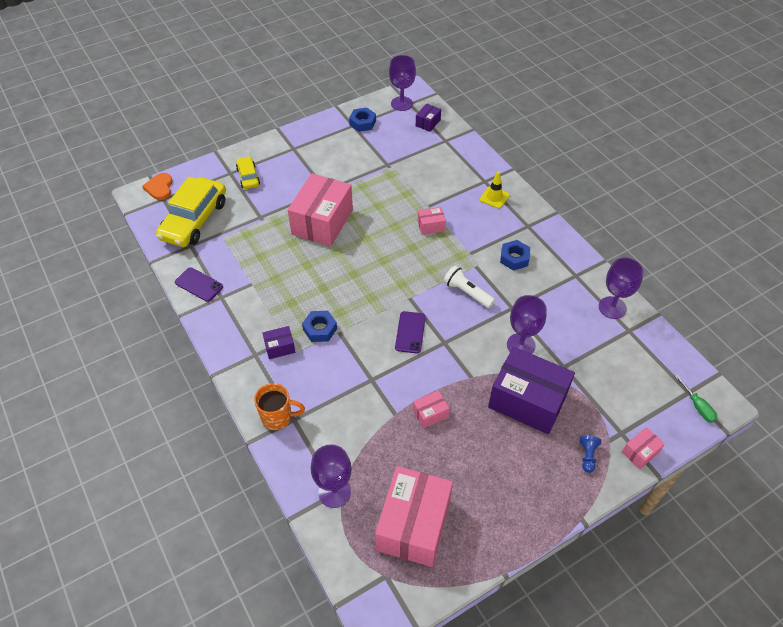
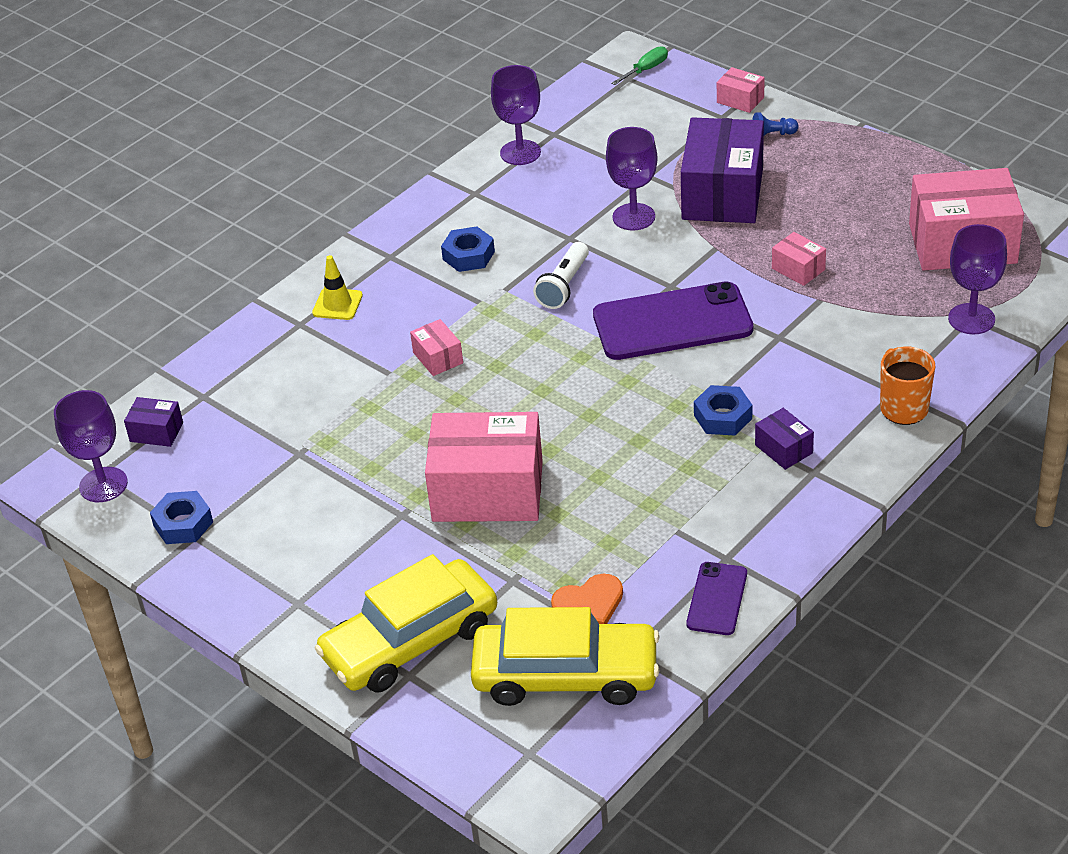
camera: 105 degrees left, 10 degrees down
(159, 188) = (500, 774): orange heart -> orange heart (589, 603)
(248, 177) = (410, 641): yellow car -> yellow car, size x1.98
(410, 332) = (672, 322): purple phone -> purple phone, size x1.94

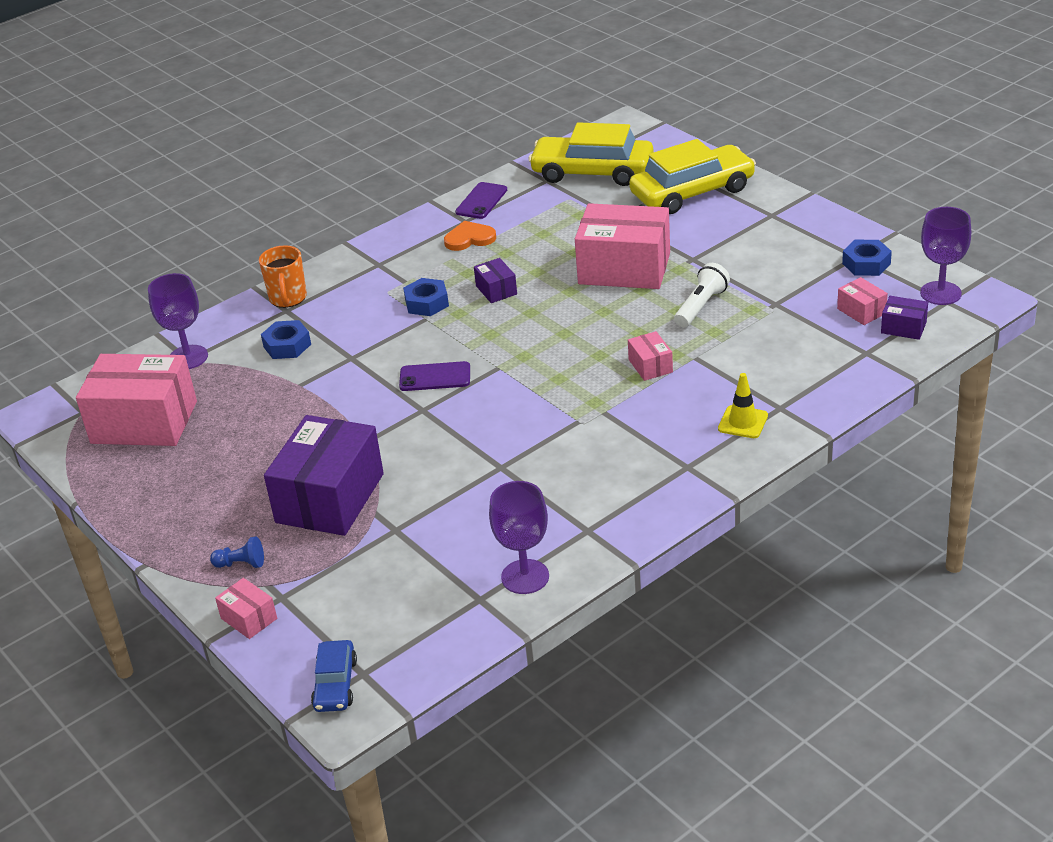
camera: 170 degrees left, 5 degrees down
(468, 255) = (606, 458): blue nut -> blue nut (287, 345)
(563, 286) = (521, 419): white flashlight -> white flashlight (701, 306)
(589, 603) = (567, 203): orange heart -> orange heart (469, 238)
(633, 217) = (429, 482): purple goblet -> none
(646, 69) = (335, 684): green screwdriver -> blue car
(672, 322) = (435, 377): purple phone -> purple phone, size x0.52
(784, 449) = (392, 279): purple box -> purple box (496, 290)
(798, 269) = (301, 413): pink box -> pink box (861, 311)

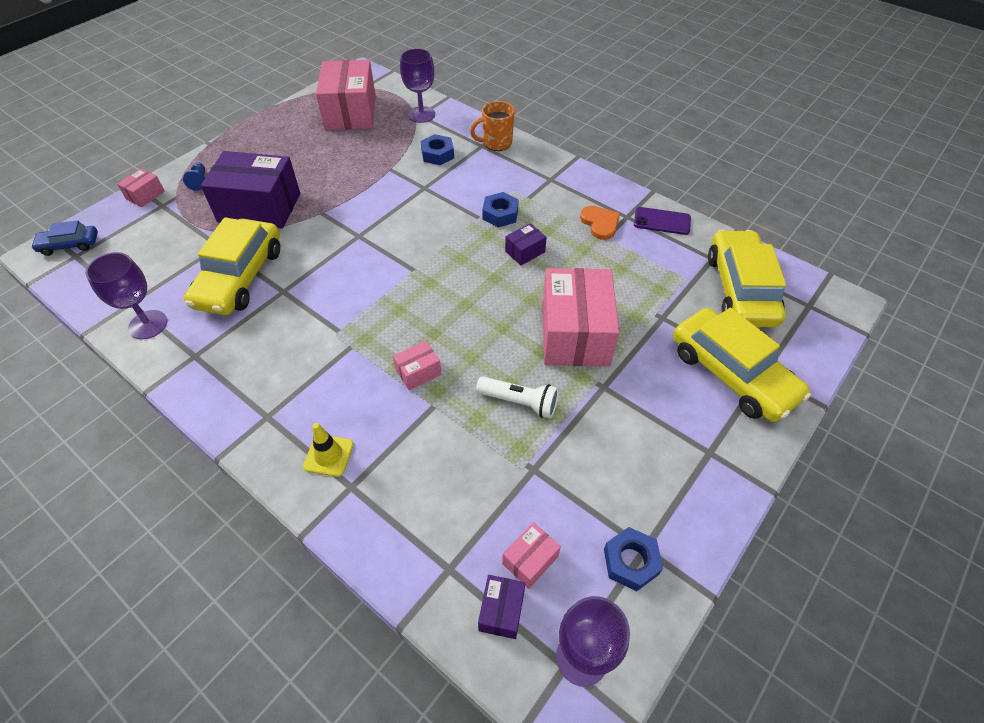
camera: 75 degrees right, 15 degrees up
(435, 377) = (400, 235): purple phone -> none
(464, 505) = (239, 277): none -> yellow car

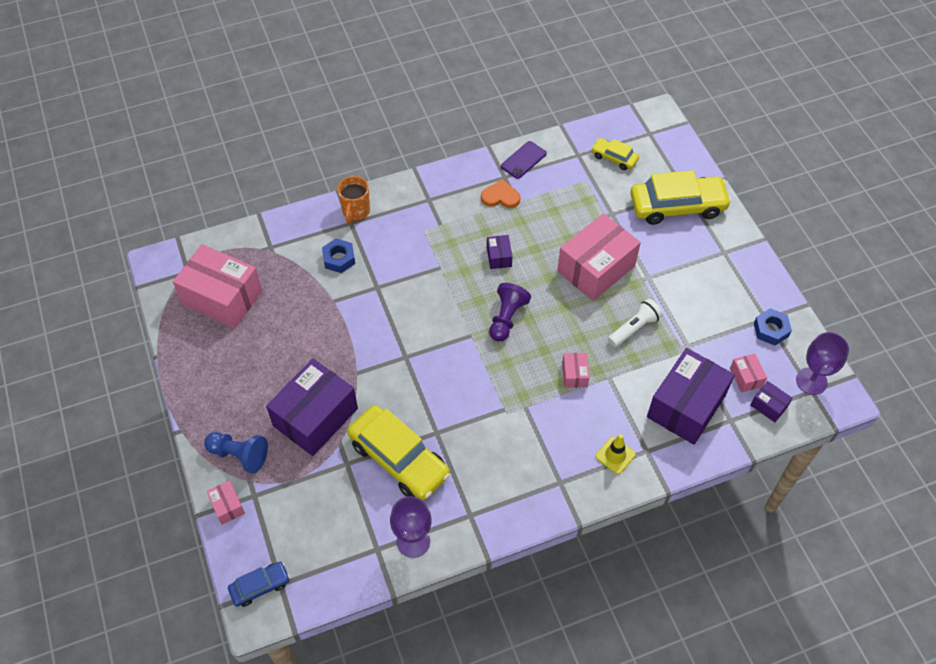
camera: 60 degrees left, 5 degrees up
(69, 245) = (260, 586): blue car -> blue car turned 135 degrees counterclockwise
(199, 181) = (239, 455): blue pawn -> blue pawn, size x1.74
(421, 115) = (271, 245): purple goblet -> none
(441, 504) = (686, 406): none -> purple box
(453, 287) = (506, 318): none -> purple pawn
(500, 214) = (447, 252): blue nut -> none
(575, 334) = (596, 269): pink box -> pink box turned 75 degrees counterclockwise
(740, 289) = (614, 158): yellow car -> yellow car, size x0.50

